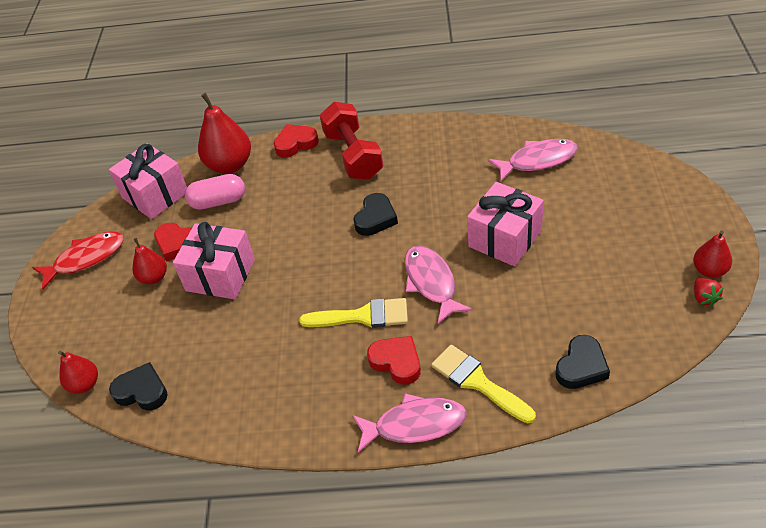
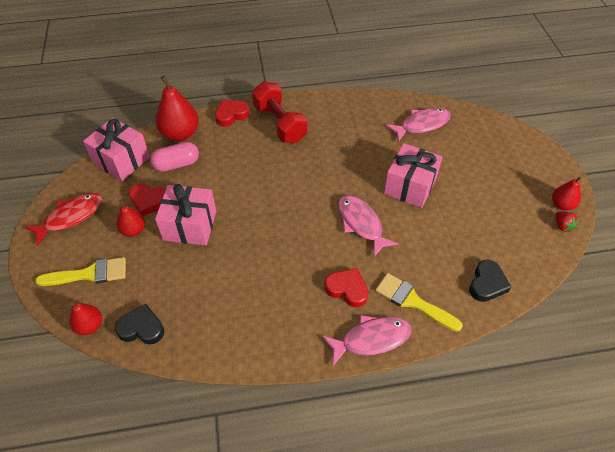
camera: 15 degrees left, 5 degrees up
(363, 316) = (313, 253): yellow brush -> yellow brush (89, 274)
(375, 218) = (307, 174): black heart -> none

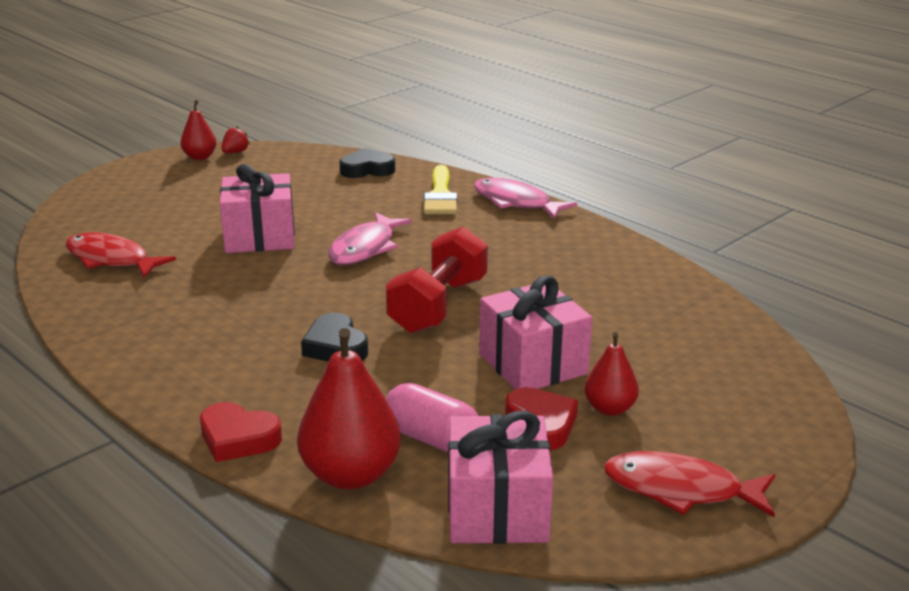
camera: 125 degrees left, 25 degrees down
(89, 274) = (727, 406): yellow brush -> none
(90, 326) = (778, 363): red pear -> none
(141, 328) = (717, 326): black heart -> black heart (335, 346)
(279, 123) = (216, 376): red dumbbell -> red dumbbell (438, 305)
(347, 289) = (475, 229): red heart -> none
(422, 125) = (111, 259): pink fish -> red fish

